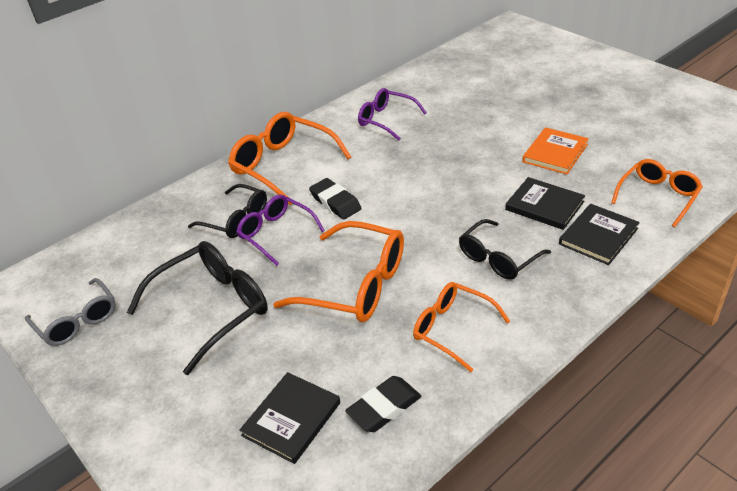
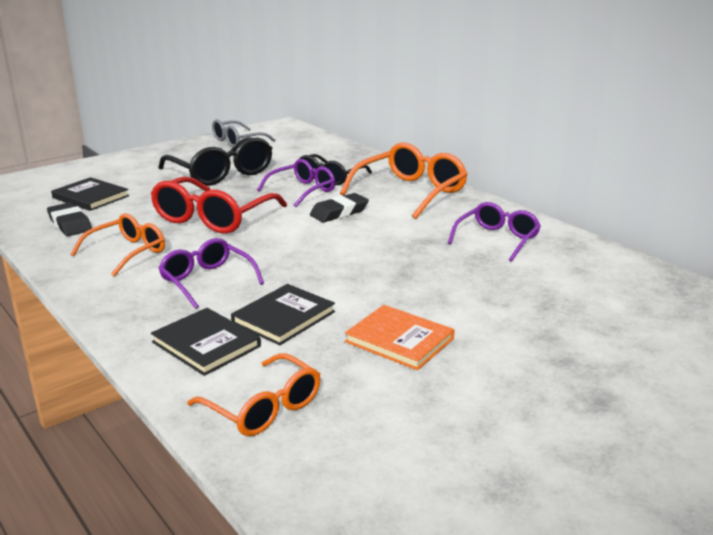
camera: 90 degrees right, 15 degrees down
(356, 285) = (213, 218): orange glasses -> red glasses
(498, 258) = (207, 281): black glasses -> purple glasses

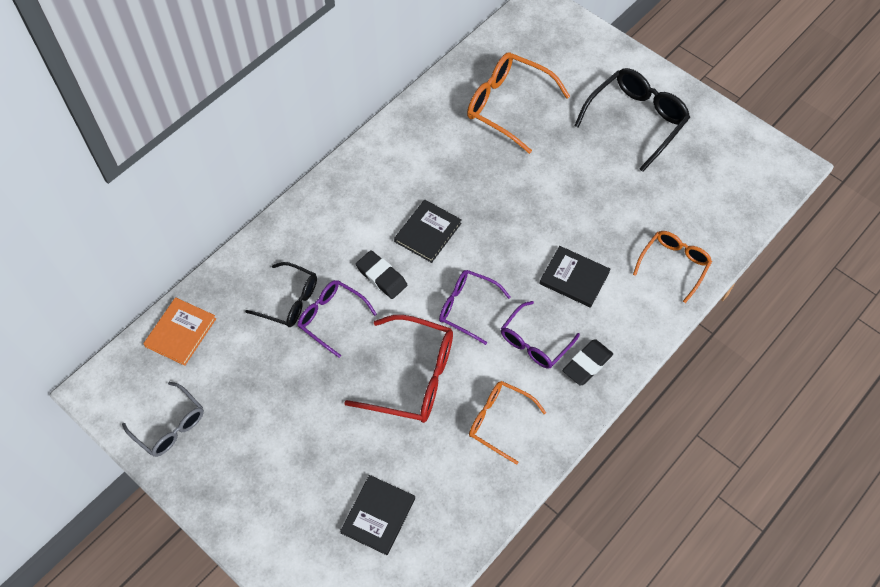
camera: 100 degrees left, 35 degrees up
(70, 224) = (450, 501): black eraser -> black eraser (587, 364)
(206, 344) = (620, 314): black book -> black book (428, 232)
(221, 173) = (290, 407): black glasses -> black glasses (636, 120)
(399, 340) = (584, 208): orange book -> orange book (181, 332)
(411, 192) = (322, 227): orange glasses -> orange glasses (507, 105)
(497, 239) = (418, 160): purple glasses -> purple glasses (467, 307)

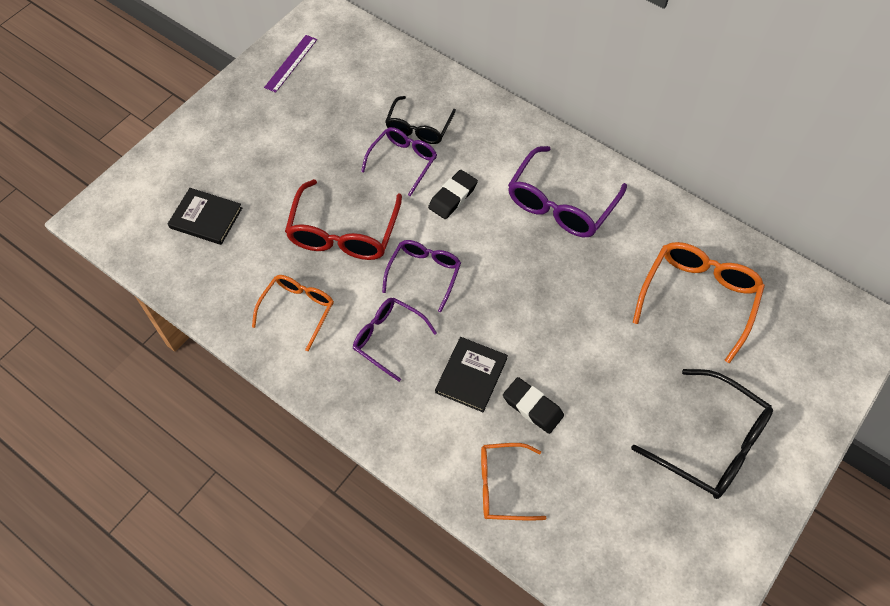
camera: 85 degrees right, 0 degrees up
(170, 426) = (291, 63): grey glasses -> purple ruler
(181, 332) = (380, 56): orange book -> none
(401, 190) = (560, 204): none -> purple glasses
(428, 232) = (511, 232): black book -> none
(587, 364) = (365, 391): black eraser -> black eraser (532, 407)
(674, 265) = (502, 486): orange glasses -> orange glasses turned 150 degrees clockwise

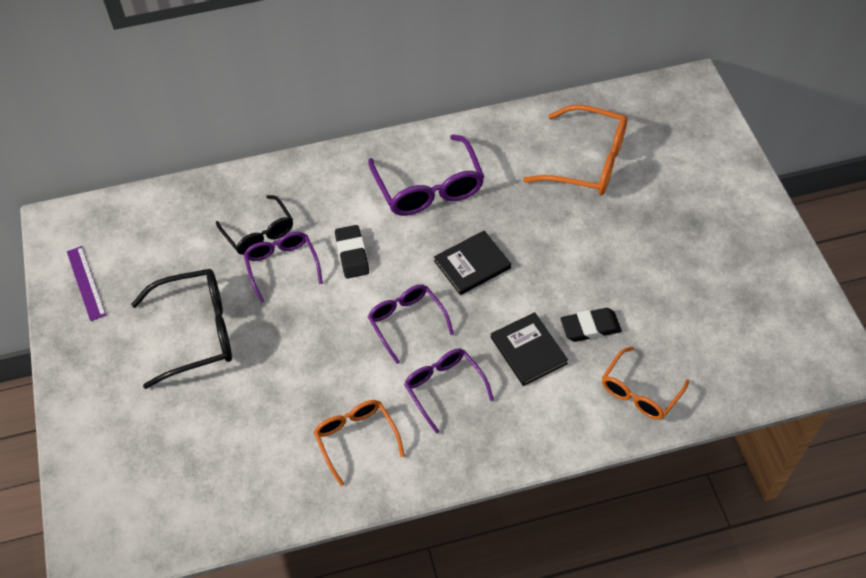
camera: 50 degrees left, 5 degrees down
(206, 218) = (188, 456): black book -> black book (472, 264)
(343, 233) = (311, 356): red glasses -> none
(388, 338) = (444, 388): purple glasses -> purple glasses turned 75 degrees clockwise
(698, 298) = (588, 162): orange glasses -> orange glasses turned 135 degrees clockwise
(712, 443) = (708, 237): black glasses -> black glasses (197, 332)

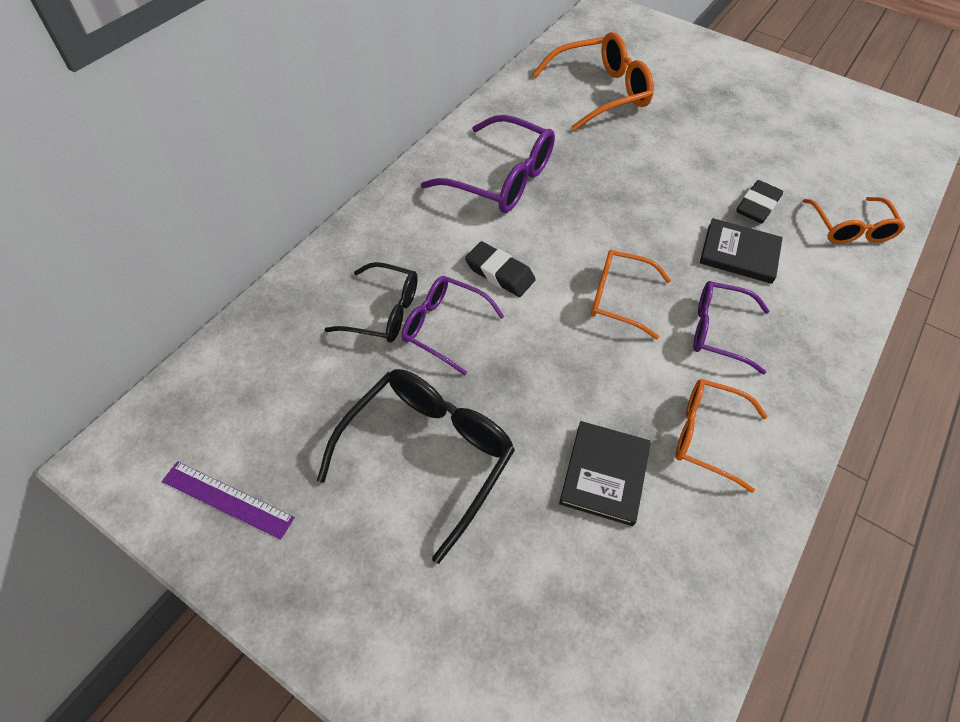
camera: 45 degrees left, 0 degrees up
(406, 322) = (618, 298): purple glasses -> orange glasses
(472, 264) = (612, 216): black book -> black book (604, 474)

